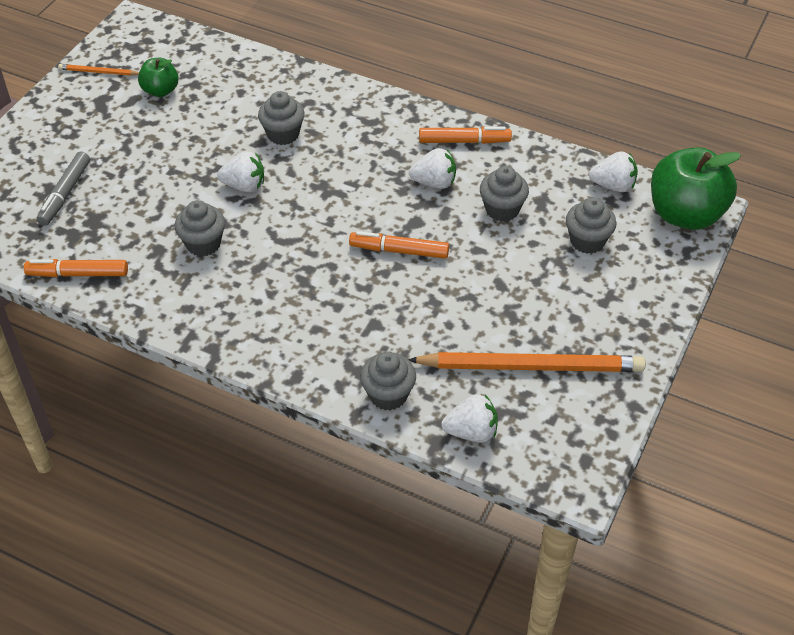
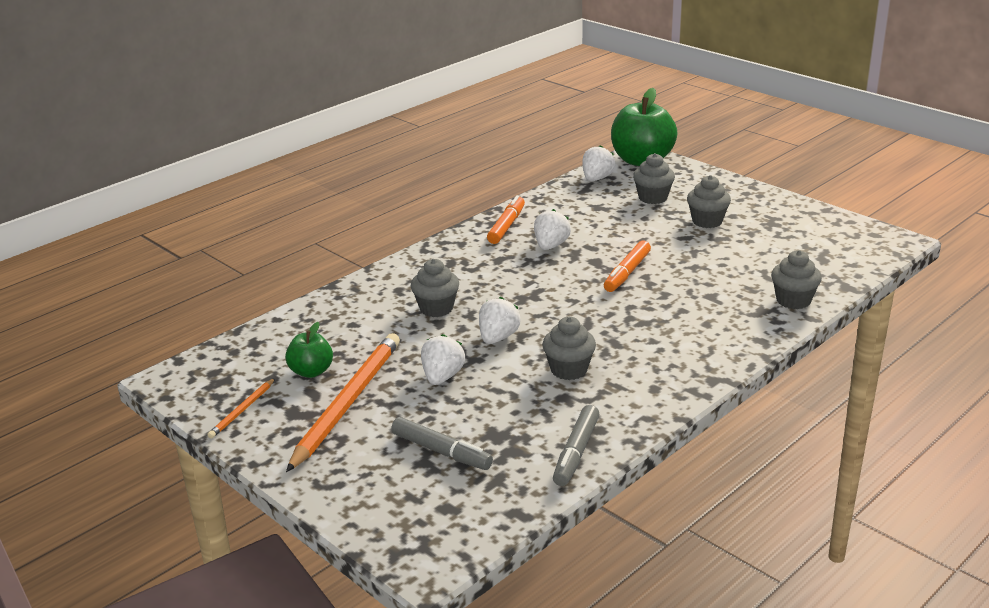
camera: 70 degrees left, 20 degrees down
(78, 274) = (576, 452): orange marker -> grey marker
(471, 432) = (840, 272): white strawberry -> white strawberry (442, 377)
(502, 209) = (600, 223): grey cupcake -> grey cupcake (707, 221)
(531, 366) = (777, 239): orange pencil -> orange pencil (347, 403)

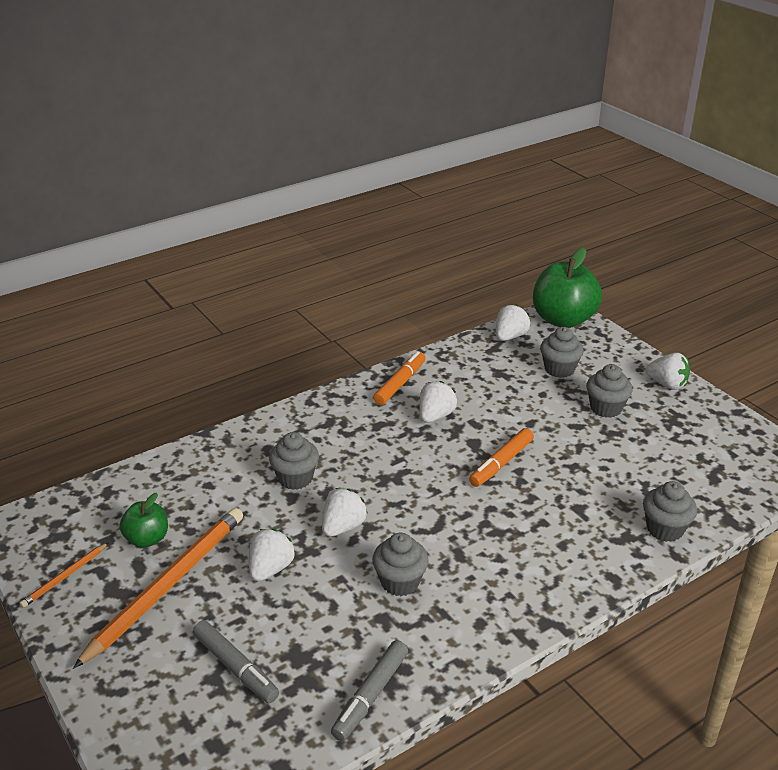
camera: 10 degrees right, 5 degrees up
(756, 197) = (667, 384): none -> white strawberry

